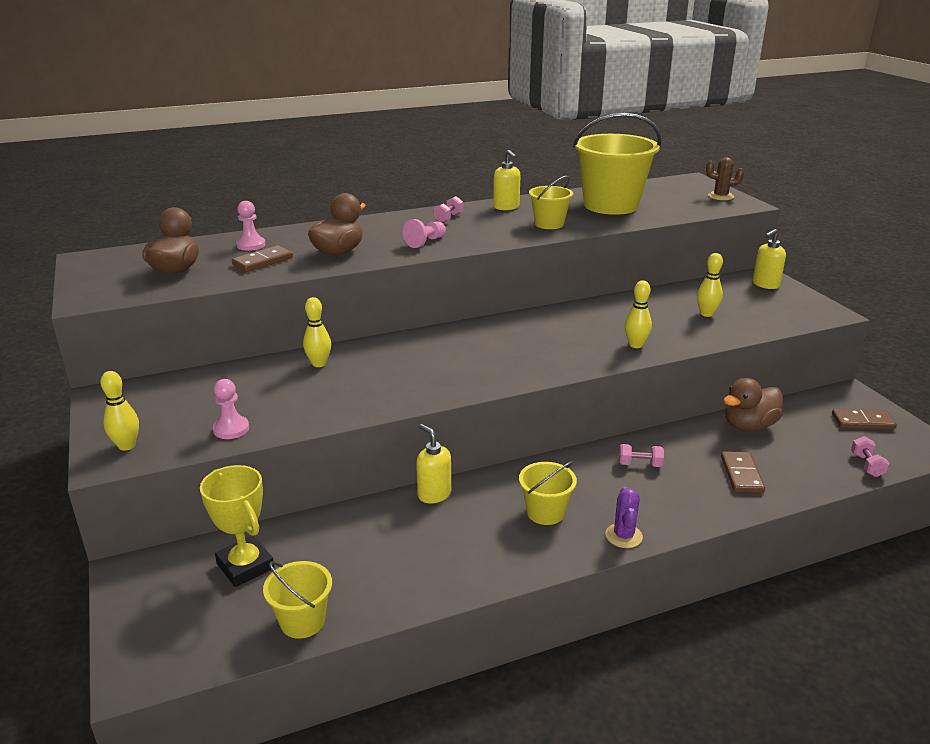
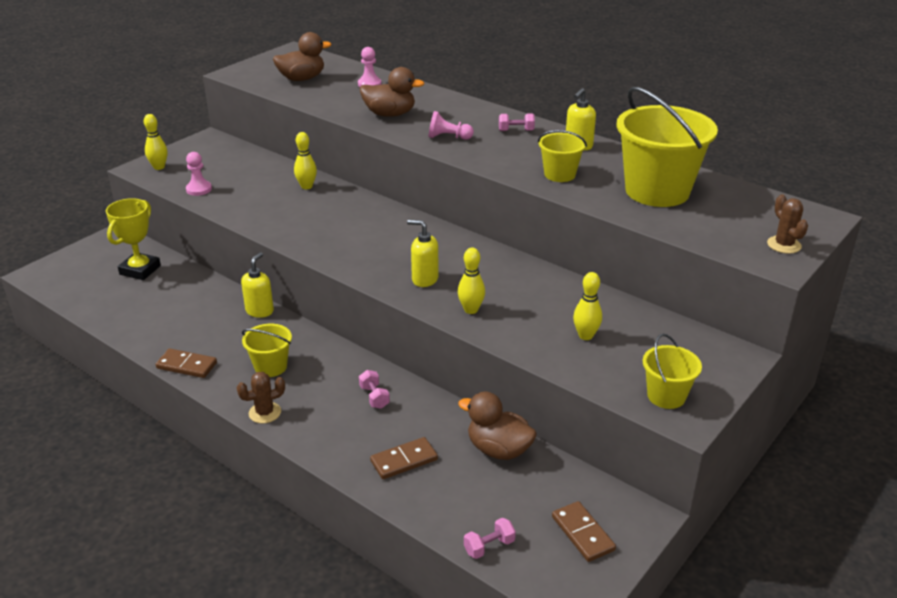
camera: 60 degrees right, 5 degrees up
(263, 261) = (344, 97): brown domino -> brown domino (186, 365)
(302, 621) = (101, 308): yellow bucket -> yellow bucket (666, 396)
(623, 536) = (265, 413): purple cactus -> brown cactus
(765, 284) = (714, 361): yellow soap dispenser -> yellow soap dispenser (424, 279)

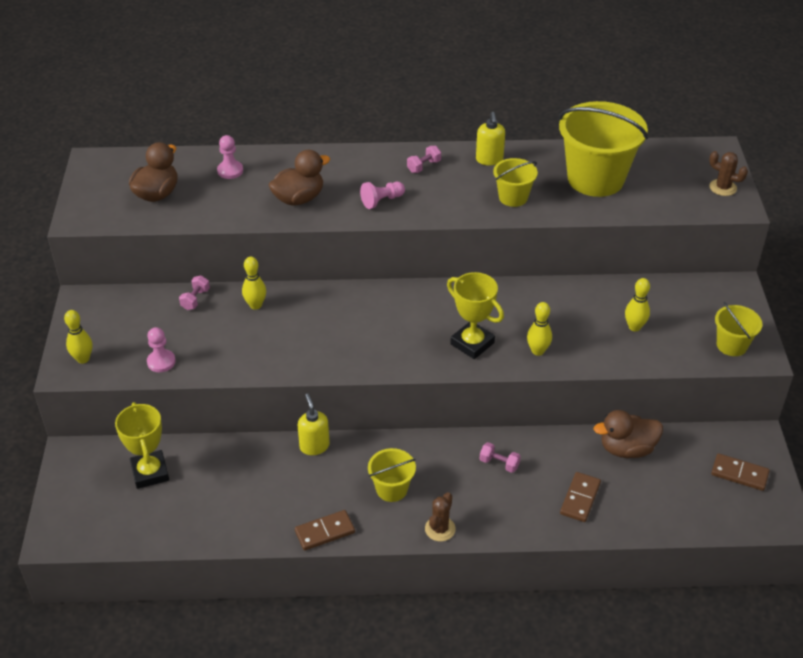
camera: 40 degrees left, 10 degrees up
(424, 279) = (472, 343): yellow soap dispenser -> yellow trophy
(489, 546) = (701, 521): pink dumbbell -> pink dumbbell (195, 299)

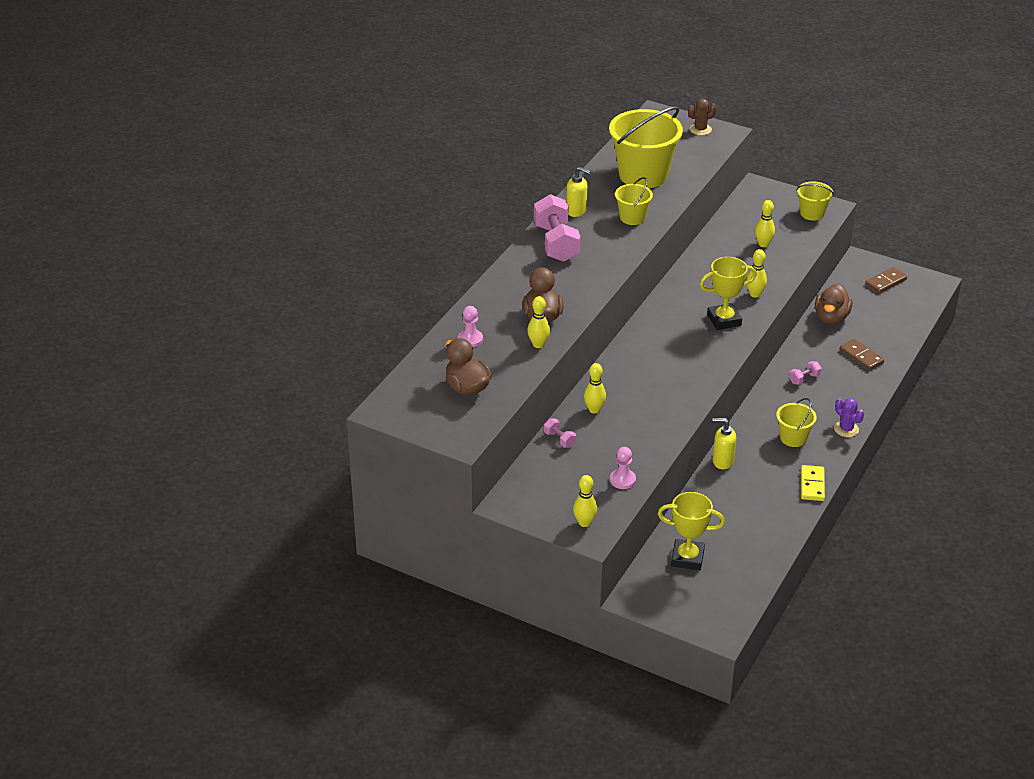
camera: 60 degrees left, 5 degrees down
(252, 212) = (538, 344): none -> yellow bowling pin
(325, 532) = (812, 485): brown domino -> yellow domino
(382, 201) = (582, 277): pink pawn -> none
(424, 166) = (556, 243): pink dumbbell -> pink dumbbell, size x2.28
(440, 529) = (846, 429): brown cactus -> purple cactus

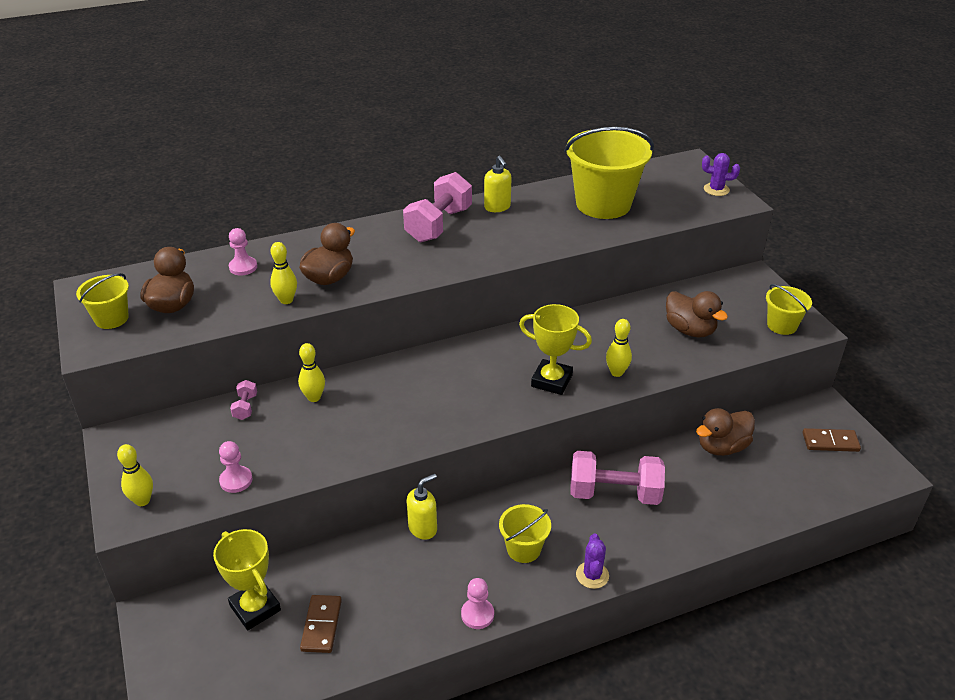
camera: 40 degrees right, 0 degrees up
(632, 218) = (539, 234): yellow bucket -> yellow bucket (111, 318)
(700, 129) = (716, 189): brown cactus -> purple cactus
(722, 461) = (423, 528): yellow soap dispenser -> yellow soap dispenser turned 90 degrees clockwise
(763, 244) = (690, 330): yellow bowling pin -> brown duck
(804, 379) = (614, 493): pink dumbbell -> pink dumbbell, size x2.28
(812, 485) = (477, 614): yellow domino -> pink pawn
(861, 356) = (707, 505): brown domino -> brown domino (321, 625)

